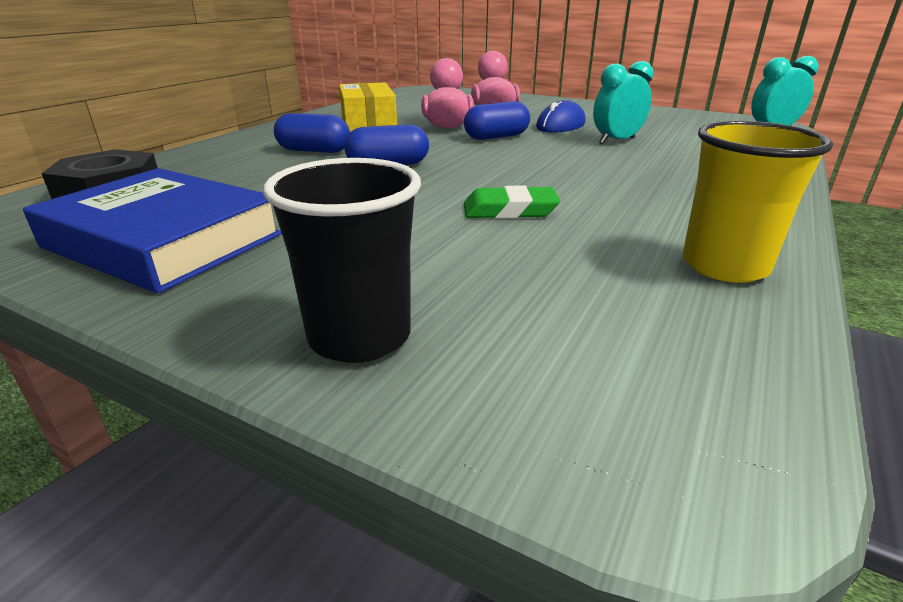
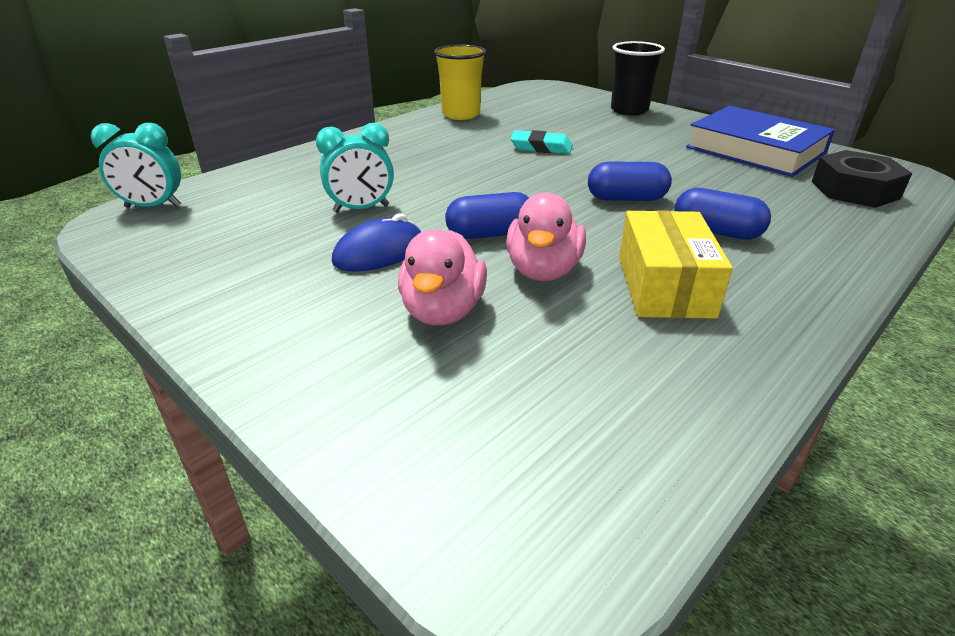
camera: 165 degrees left, 5 degrees up
(509, 210) = (541, 147): green eraser -> turquoise eraser

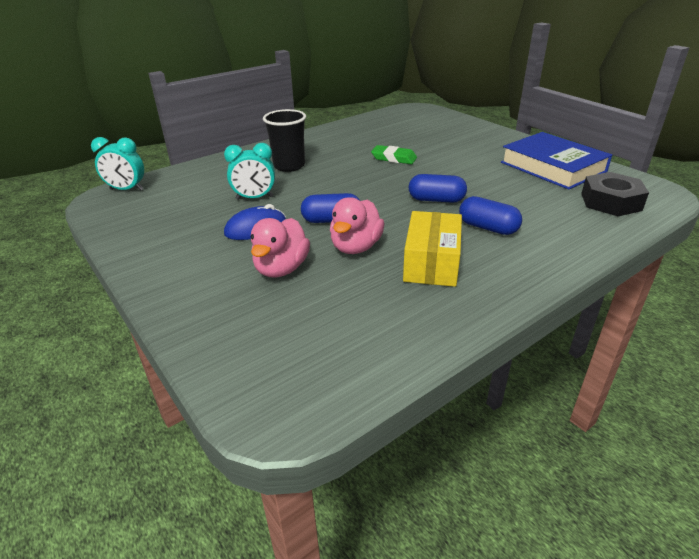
camera: 10 degrees right, 0 degrees up
(461, 114) = (347, 130): yellow cup -> none
(541, 147) = (394, 158): turquoise eraser -> green eraser
(629, 110) = (473, 130): black cup -> black cup (289, 166)

